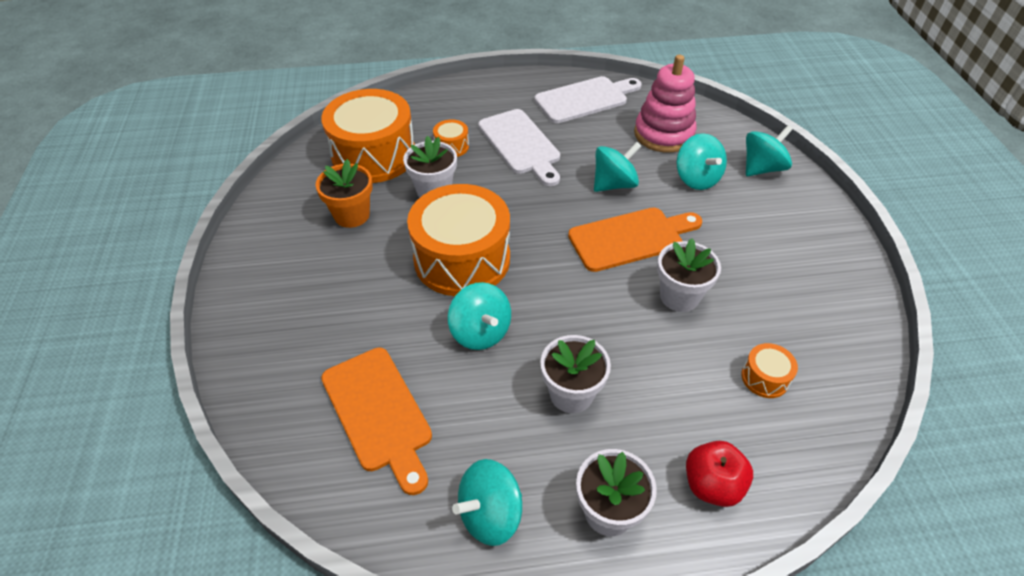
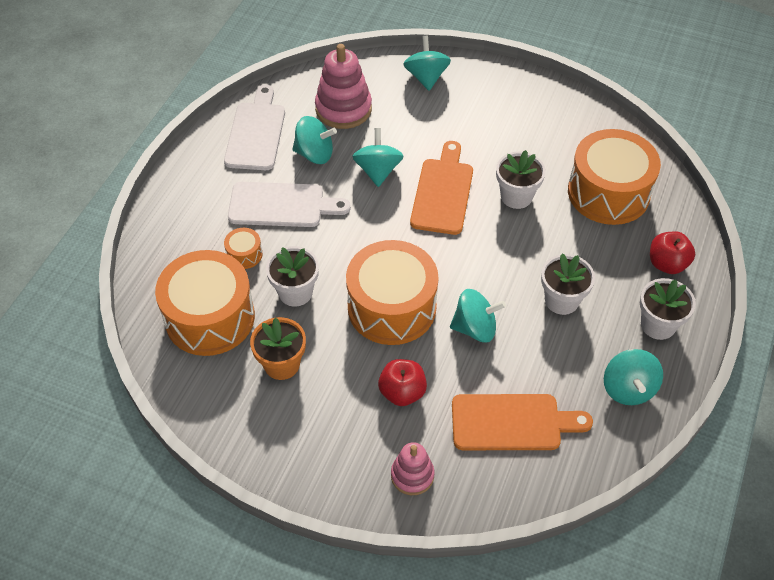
camera: 60 degrees left, 5 degrees up
(274, 355) = (412, 475): none -> pink stacking toy
(367, 307) = (402, 392): none -> red apple
(696, 179) = (409, 119): turquoise spinning top -> turquoise spinning top (315, 154)
(765, 378) = (608, 192): orange drum -> orange drum, size x2.40

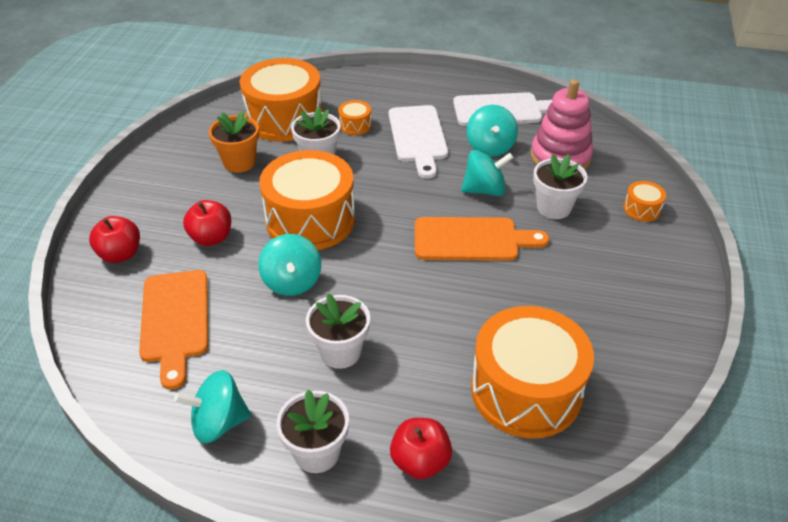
camera: 80 degrees right, 10 degrees down
(412, 475) = (120, 254): pink stacking toy -> red apple
(426, 77) = (642, 209): turquoise spinning top -> orange drum
(516, 196) = (487, 300): white flower pot -> white flower pot (553, 207)

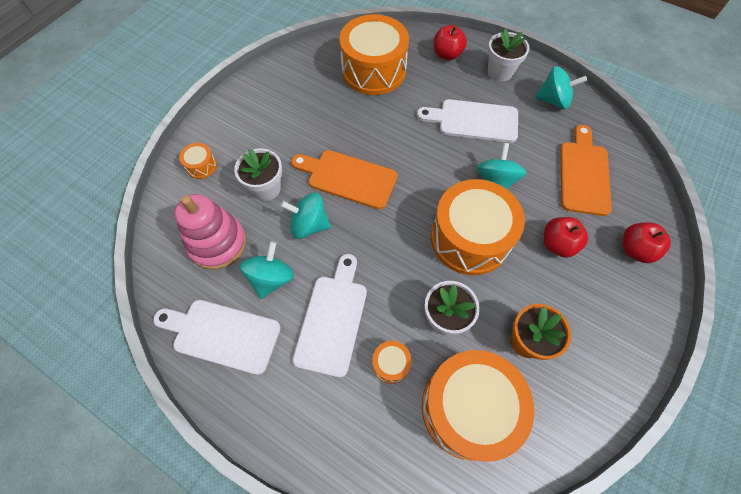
camera: 160 degrees left, 20 degrees up
(340, 352) = (473, 121): white flower pot -> white cutting board

